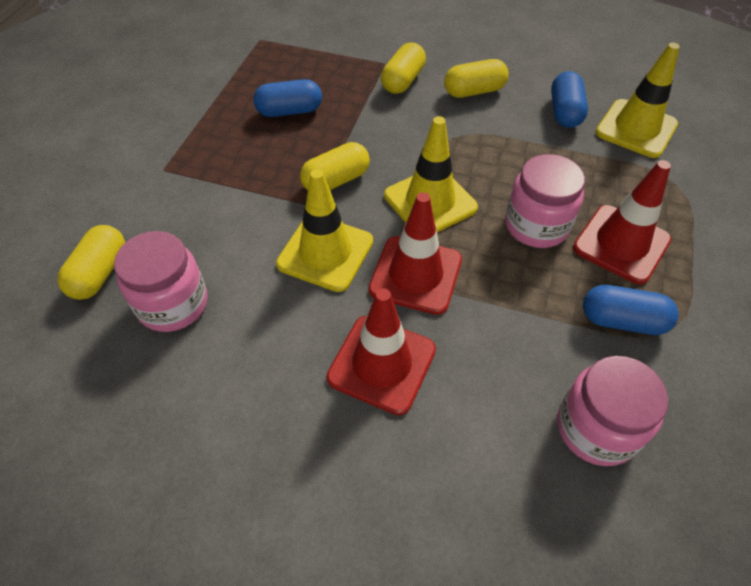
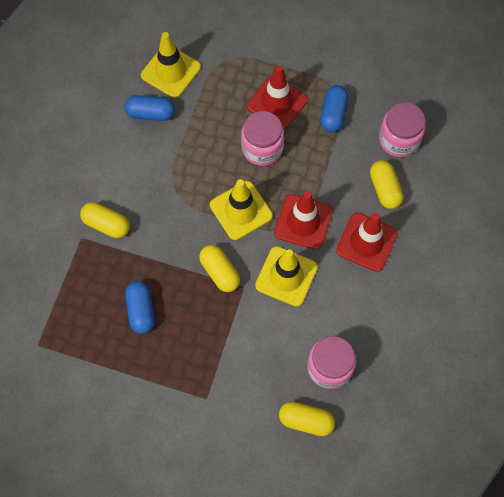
camera: 90 degrees left, 15 degrees up
(474, 91) = (123, 172): yellow capsule -> yellow capsule (384, 189)

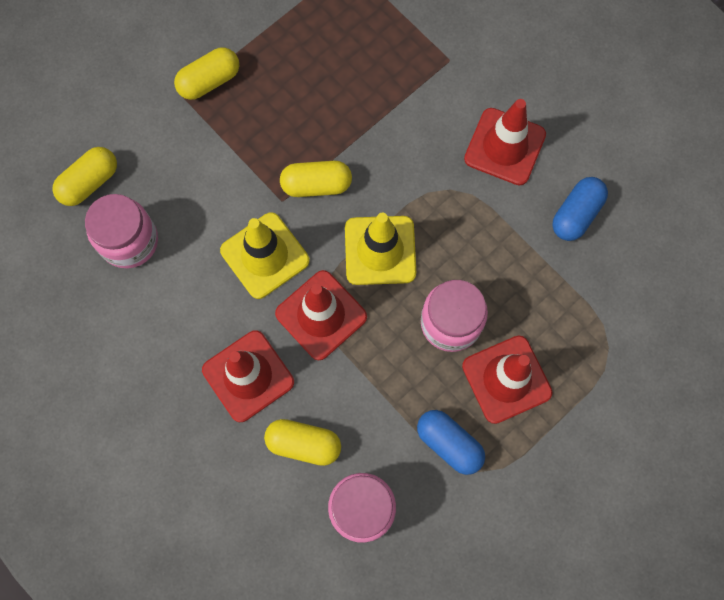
camera: 120 degrees right, 5 degrees up
(106, 224) = (451, 93): yellow capsule -> yellow capsule (209, 81)
(127, 174) = (504, 147): none -> red traffic cone
(141, 310) = (323, 80): blue capsule -> none
(171, 71) = (627, 270): yellow traffic cone -> none

